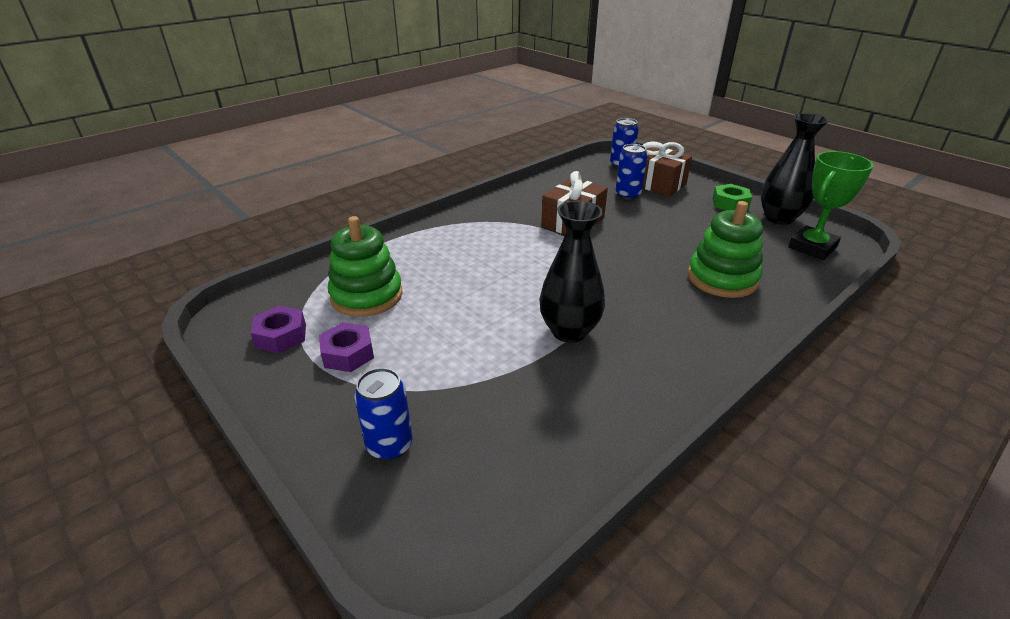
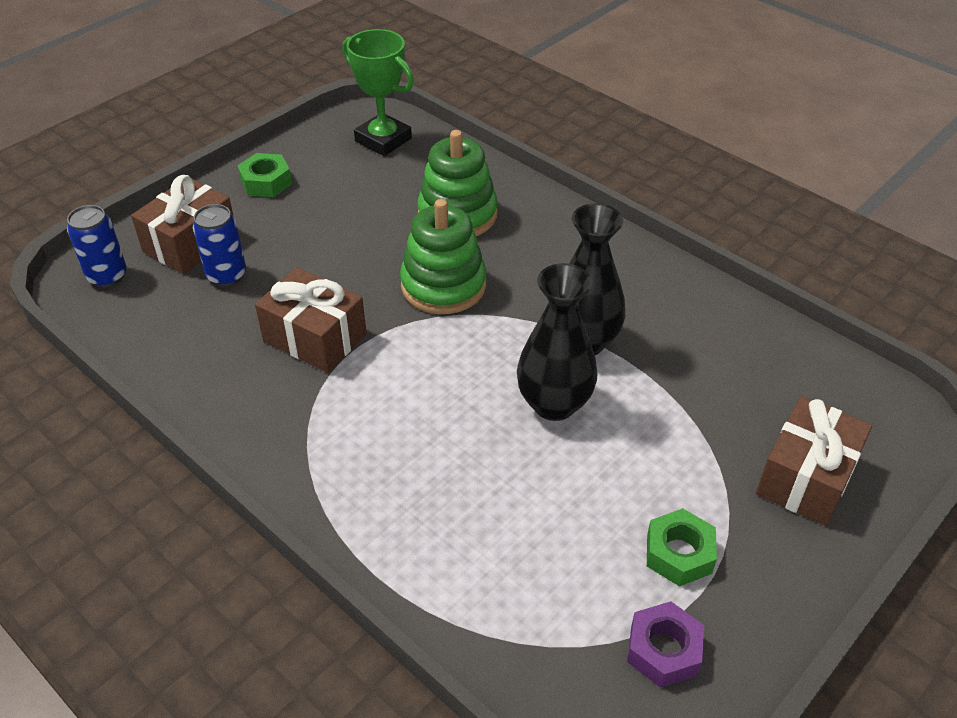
camera: 95 degrees left, 10 degrees up
(348, 354) = (679, 554): purple nut -> green nut
(366, 296) = (546, 564): green stacking toy -> green stacking toy (443, 285)
(389, 446) = (806, 477): blue can -> brown gift
(779, 218) = (310, 150): black vase -> black vase (554, 404)

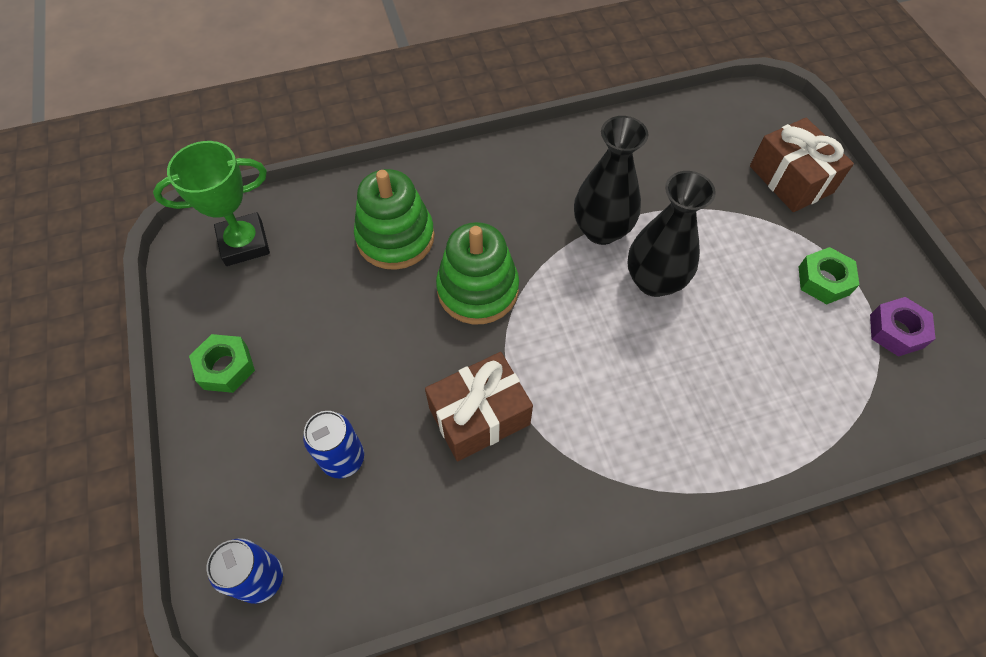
camera: 60 degrees left, 15 degrees up
(190, 243) = (268, 475): brown gift -> none

